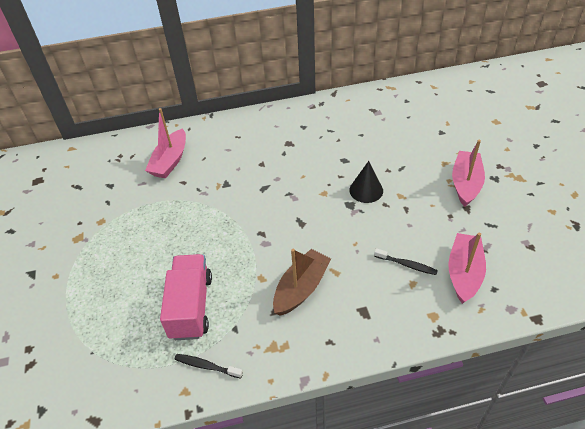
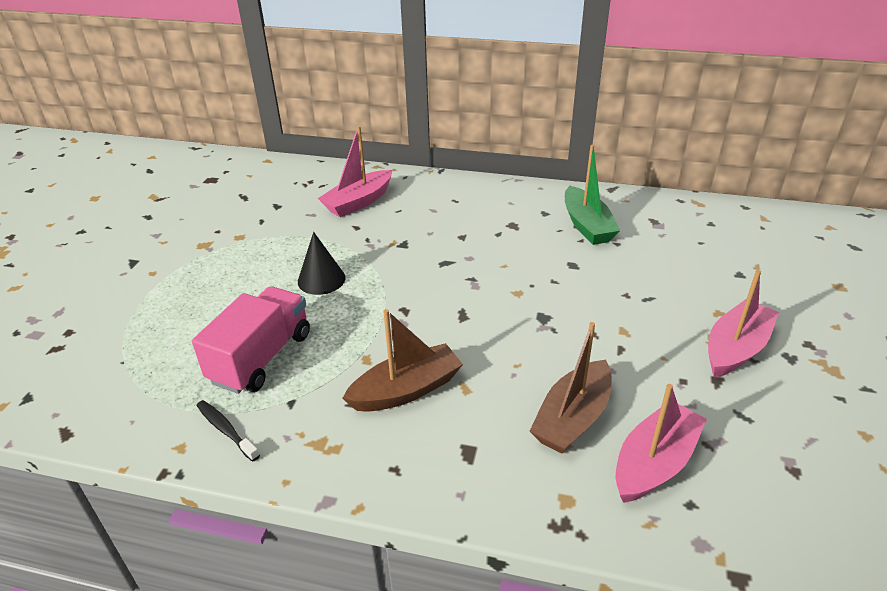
camera: 25 degrees right, 10 degrees down
(335, 127) = (587, 225): none -> green boat
(366, 190) = (578, 308): black cone -> black cone (321, 279)
(407, 265) = (572, 418): black toothbrush -> brown boat

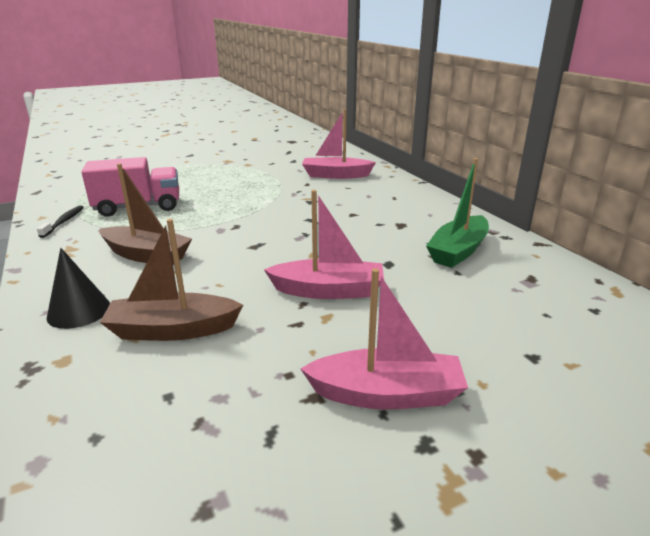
camera: 50 degrees right, 10 degrees down
(321, 279) = (235, 194): black cone -> black cone (79, 311)
(654, 463) = (143, 394): pink boat -> pink boat (328, 291)

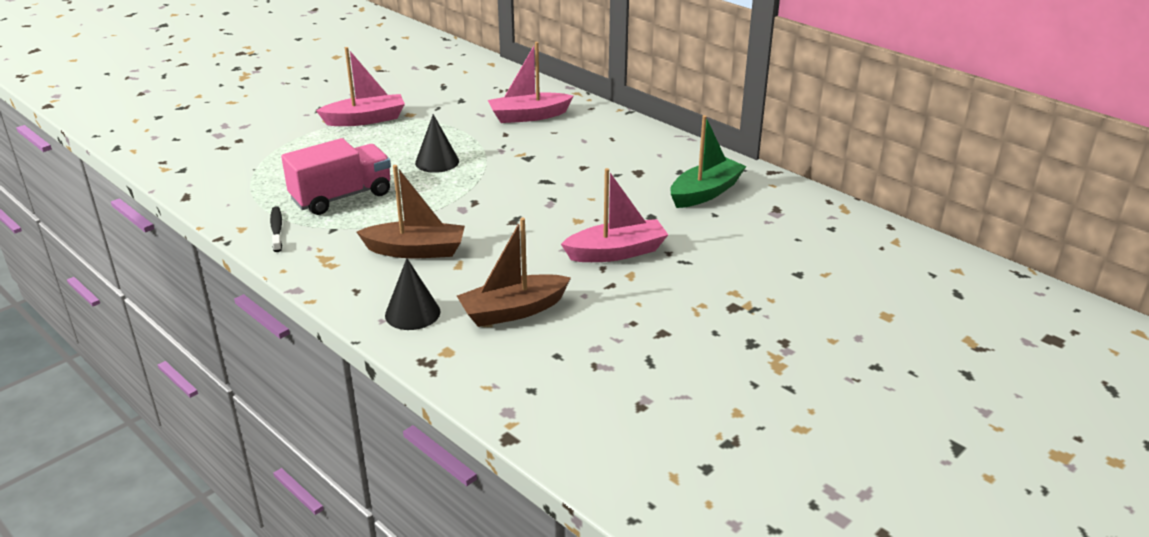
camera: 20 degrees left, 5 degrees up
(235, 194) = (437, 162): none -> black cone
(387, 394) = (711, 320): pink boat -> pink boat (365, 119)
(458, 251) = (705, 192): green boat -> green boat turned 150 degrees counterclockwise

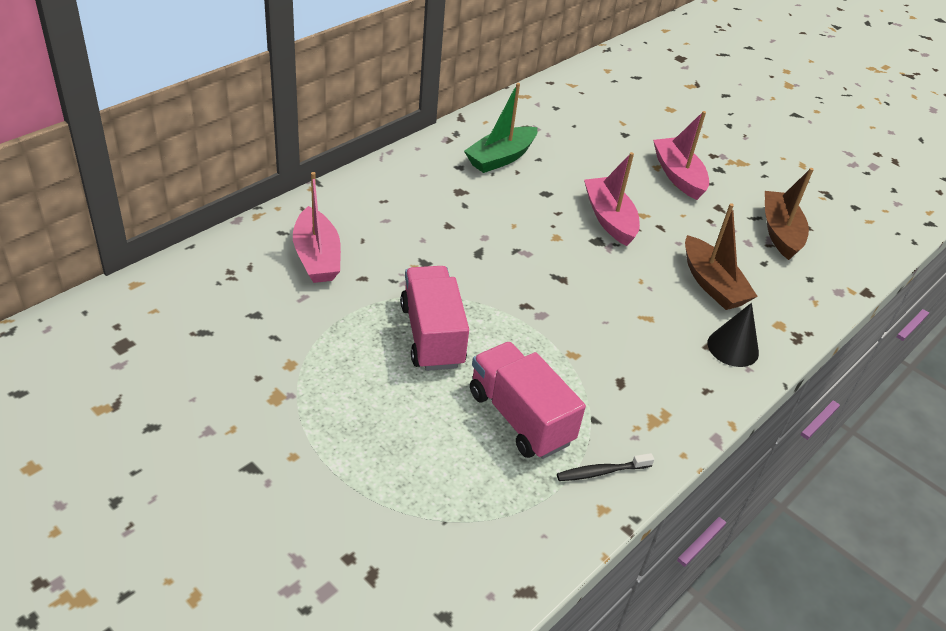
camera: 95 degrees left, 10 degrees up
(365, 119) = (300, 410): pink boat -> pink boat (678, 176)
(416, 250) = (627, 348): brown boat -> brown boat (780, 232)
(437, 162) = (432, 335): black cone -> pink truck
(705, 192) = (500, 158): green boat -> green boat turned 90 degrees counterclockwise

